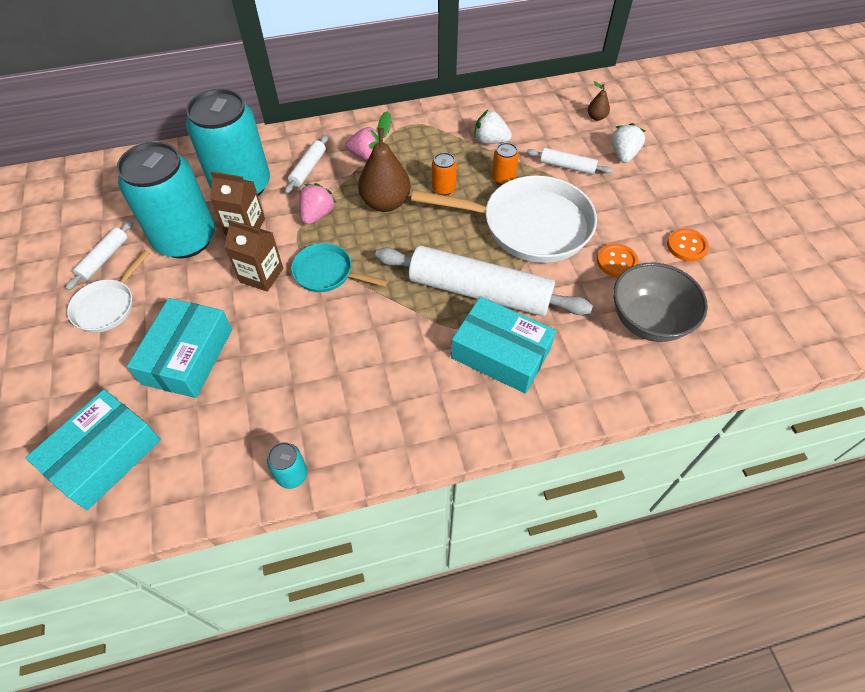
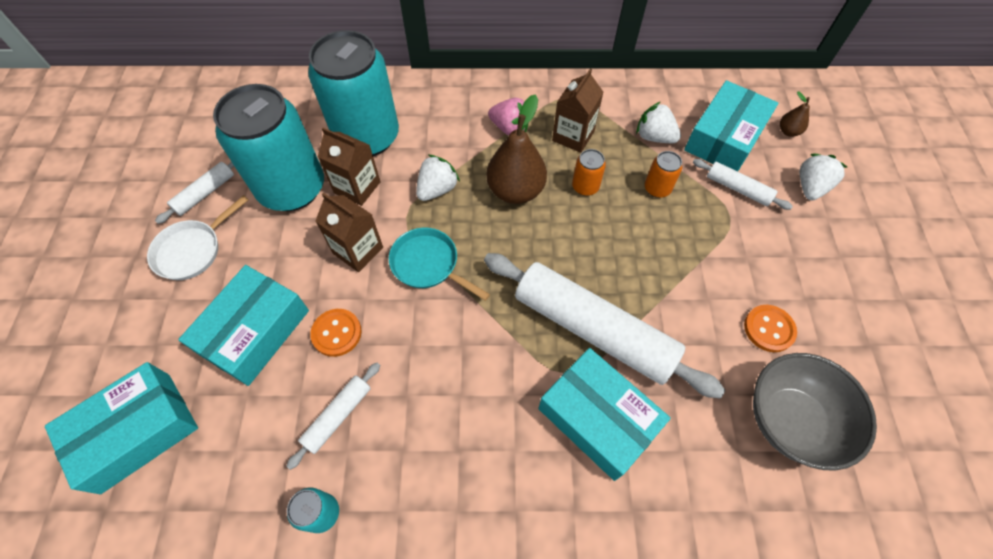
camera: 15 degrees right, 5 degrees up
(308, 169) = (442, 131): white rolling pin -> white rolling pin (338, 416)
(317, 214) = (437, 189): pink strawberry -> white strawberry
(422, 152) = (573, 136): none -> brown carton
(529, 225) = (673, 256): white pan -> none
(547, 131) = (724, 138): none -> turquoise box
(686, 246) = (863, 328): orange button -> orange button (336, 333)

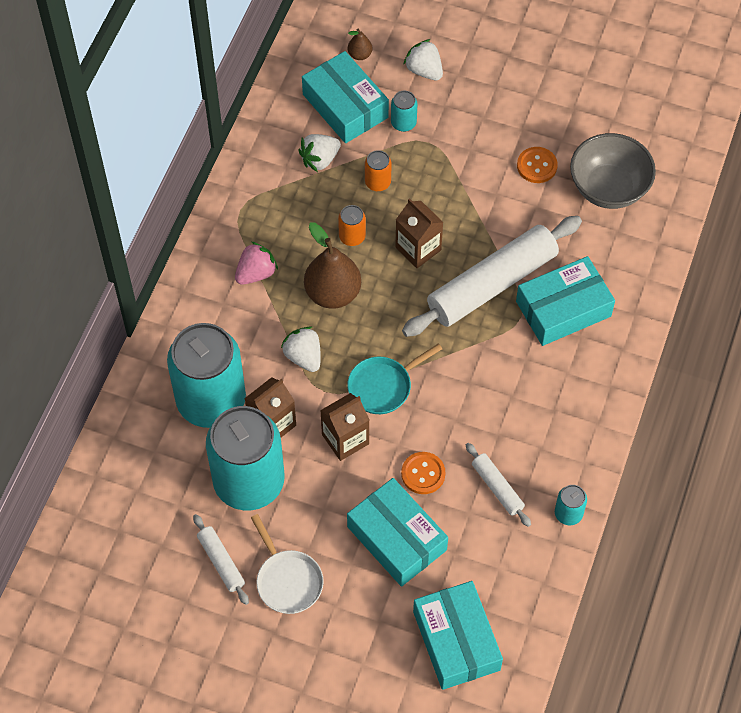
camera: 70 degrees left, 0 degrees up
(573, 136) = (289, 224): brown carton -> brown carton (418, 249)
(738, 189) = (403, 123): white rolling pin -> turquoise can

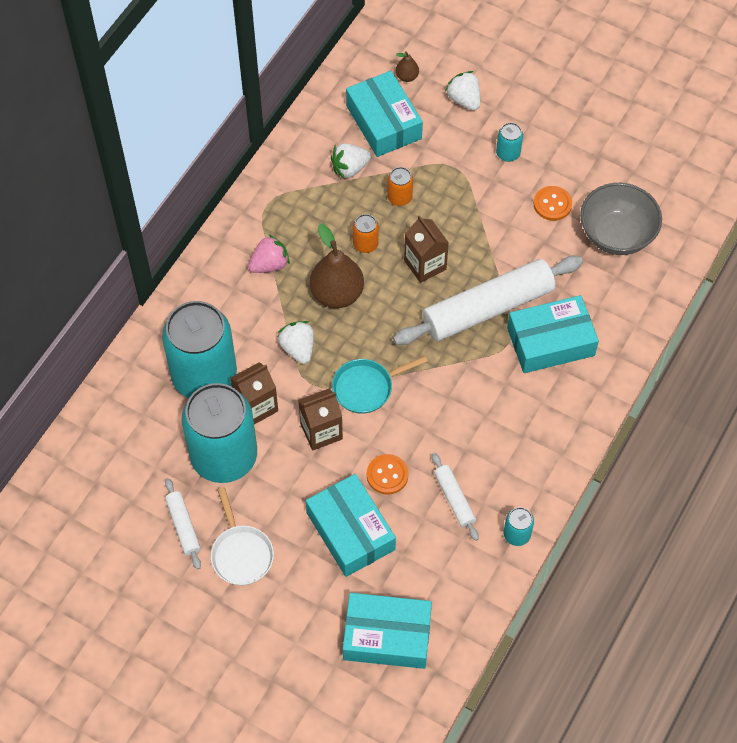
camera: 10 degrees right, 0 degrees up
(403, 123) = (435, 146): turquoise can -> turquoise can (508, 153)
(456, 640) = (387, 636): turquoise box -> turquoise box turned 75 degrees counterclockwise

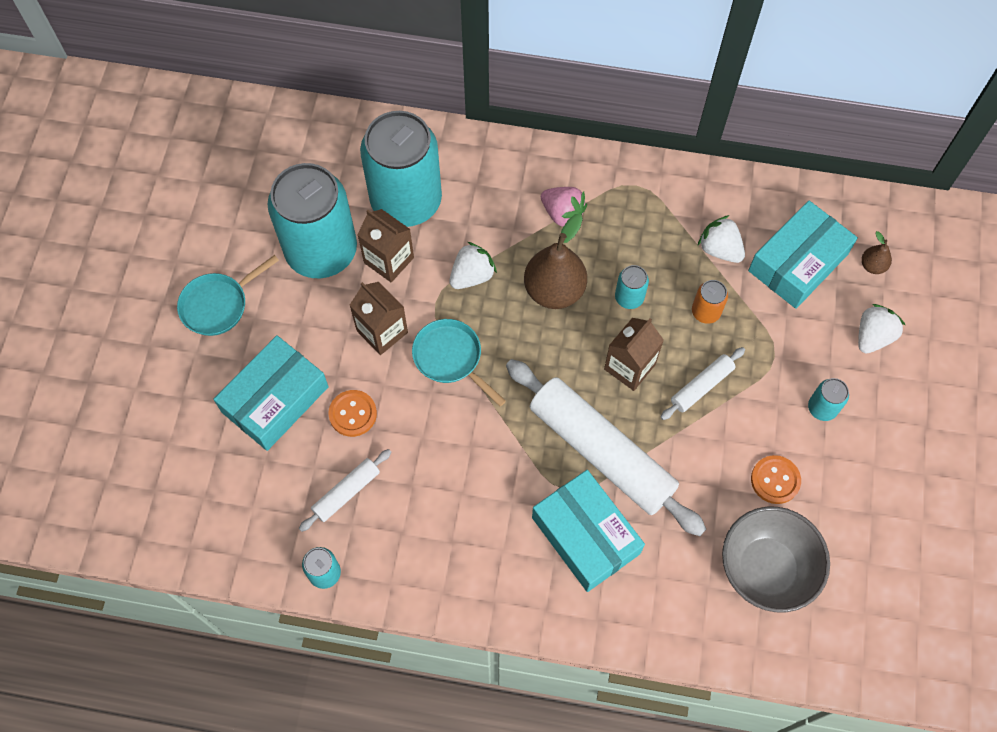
camera: 70 degrees right, 5 degrees up
(183, 526) = (232, 243): white rolling pin -> white rolling pin (701, 386)
(241, 554) = (218, 305): white pan -> turquoise pan
(365, 244) = (629, 297): orange can -> turquoise can
(387, 636) = (166, 475): turquoise box -> none

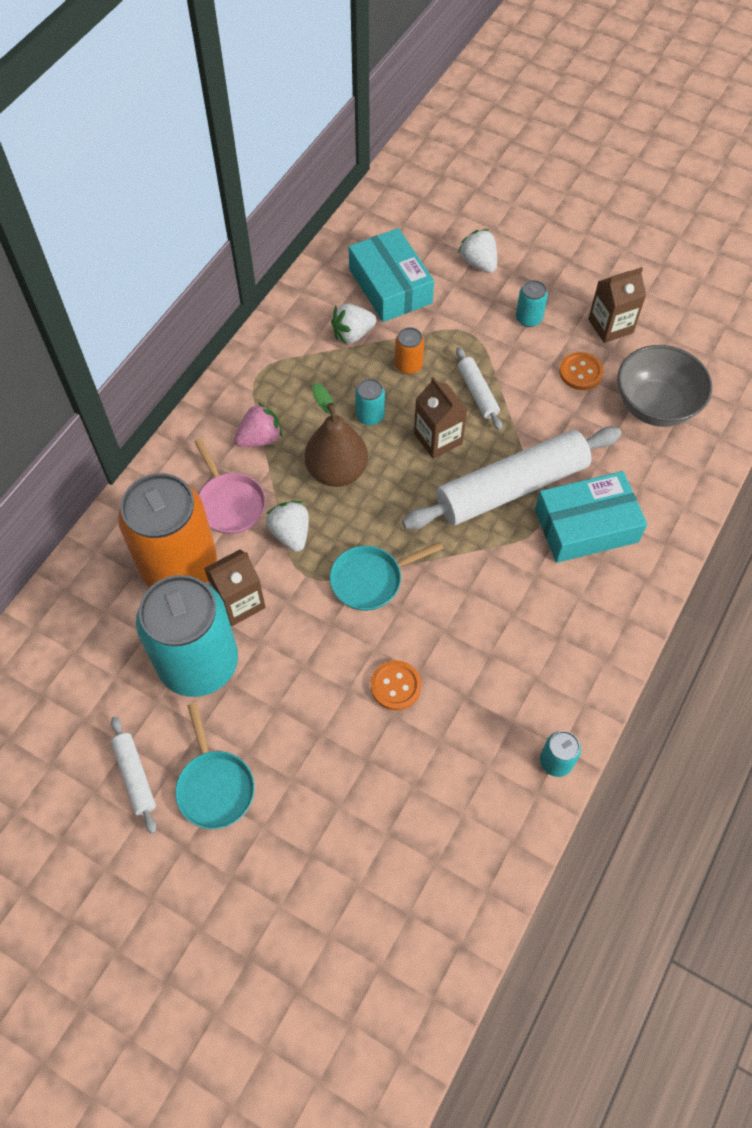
camera: 70 degrees left, 5 degrees down
(275, 399) = (351, 757): turquoise box -> none
(346, 492) = (478, 716): white rolling pin -> white rolling pin (135, 776)
(382, 331) = (316, 632): brown carton -> brown carton (610, 326)
(406, 201) = (179, 566): turquoise can -> orange can
(484, 215) = (230, 503): none -> pink pan
(872, 266) = (415, 240): brown pear -> none

